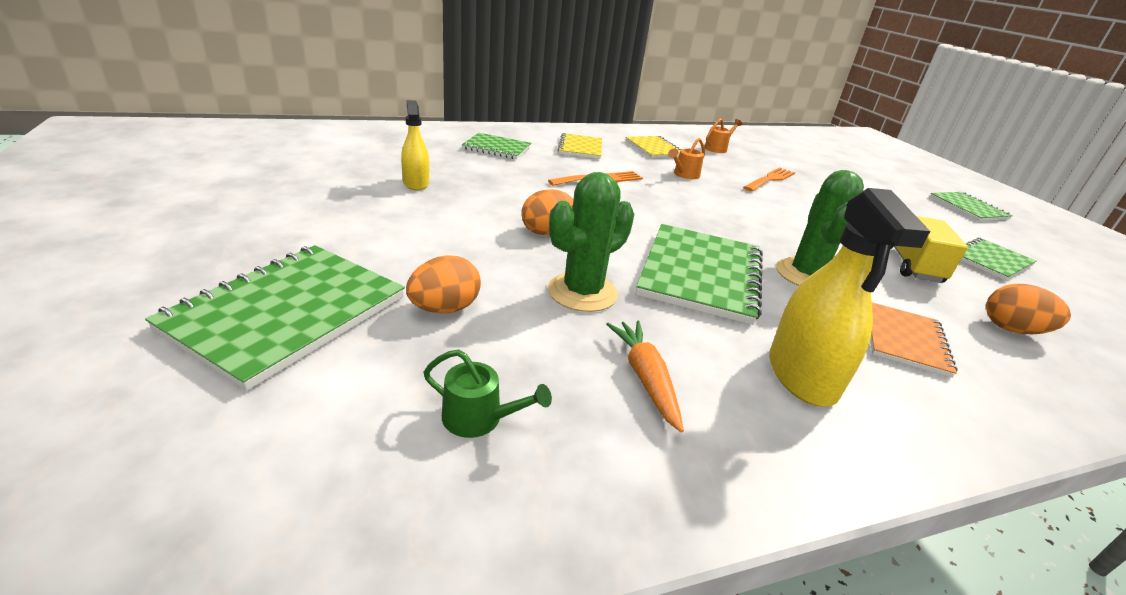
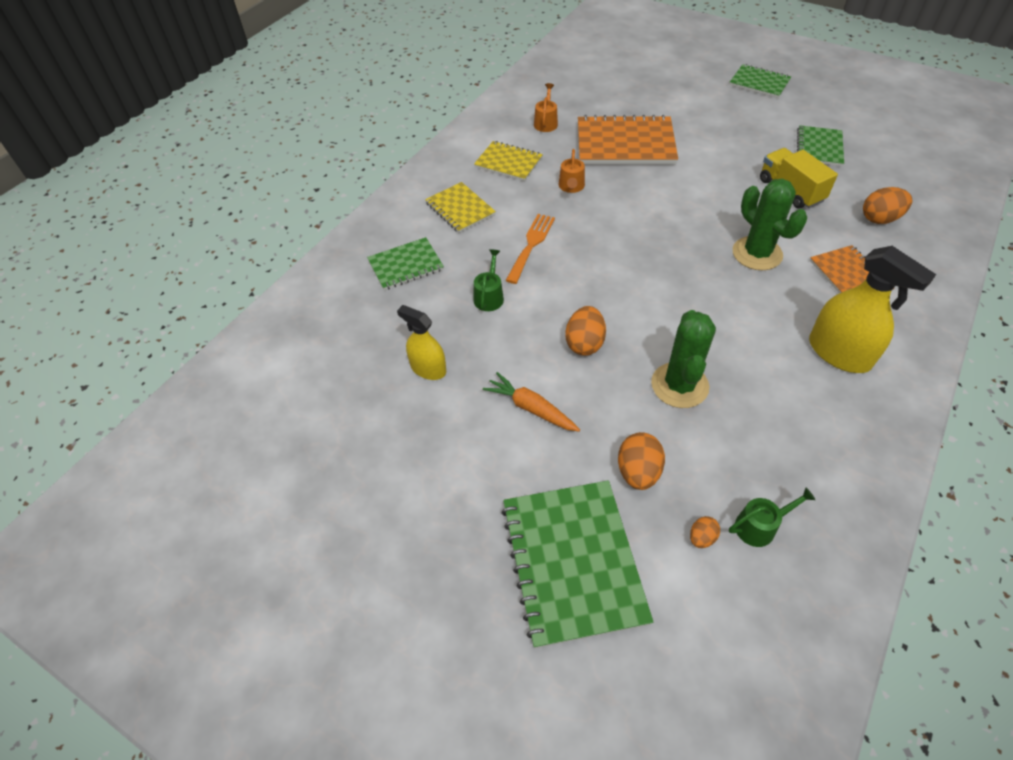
camera: 35 degrees left, 20 degrees up
(410, 381) = (701, 538): none -> orange egg
(522, 181) = (489, 296): none -> green watering can
(645, 378) = (786, 425): orange carrot -> orange carrot (531, 408)
(701, 274) = (711, 306): green notebook -> none
(770, 179) = (625, 143): orange fork -> orange notebook

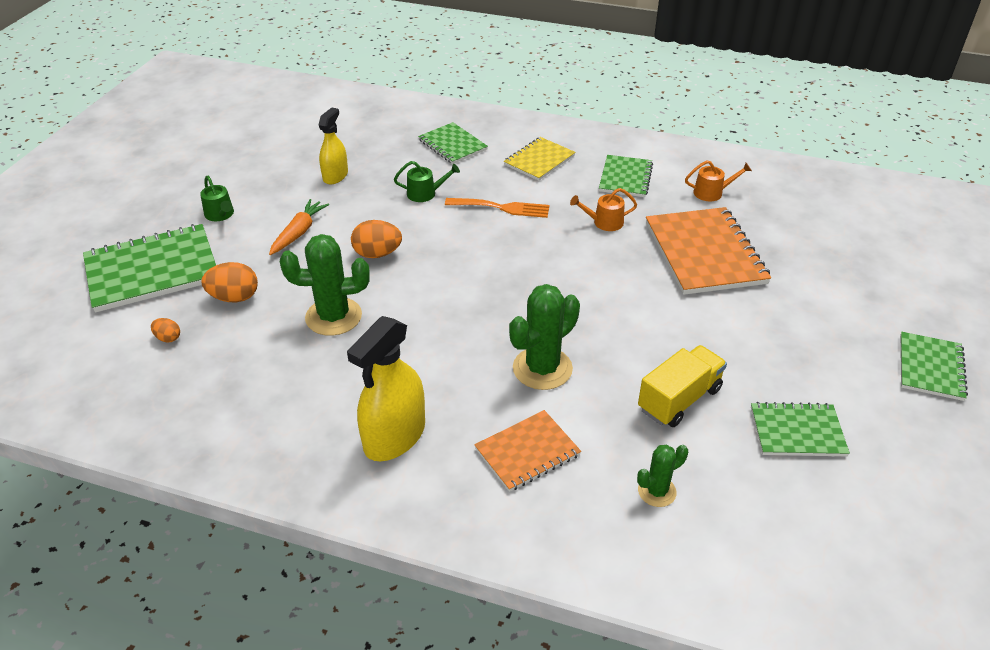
camera: 75 degrees right, 10 degrees down
(508, 162) = (625, 178): yellow notebook -> green notebook
(759, 526) = (177, 373): green watering can -> green watering can (220, 214)
(880, 219) = (657, 491): orange egg -> green cactus

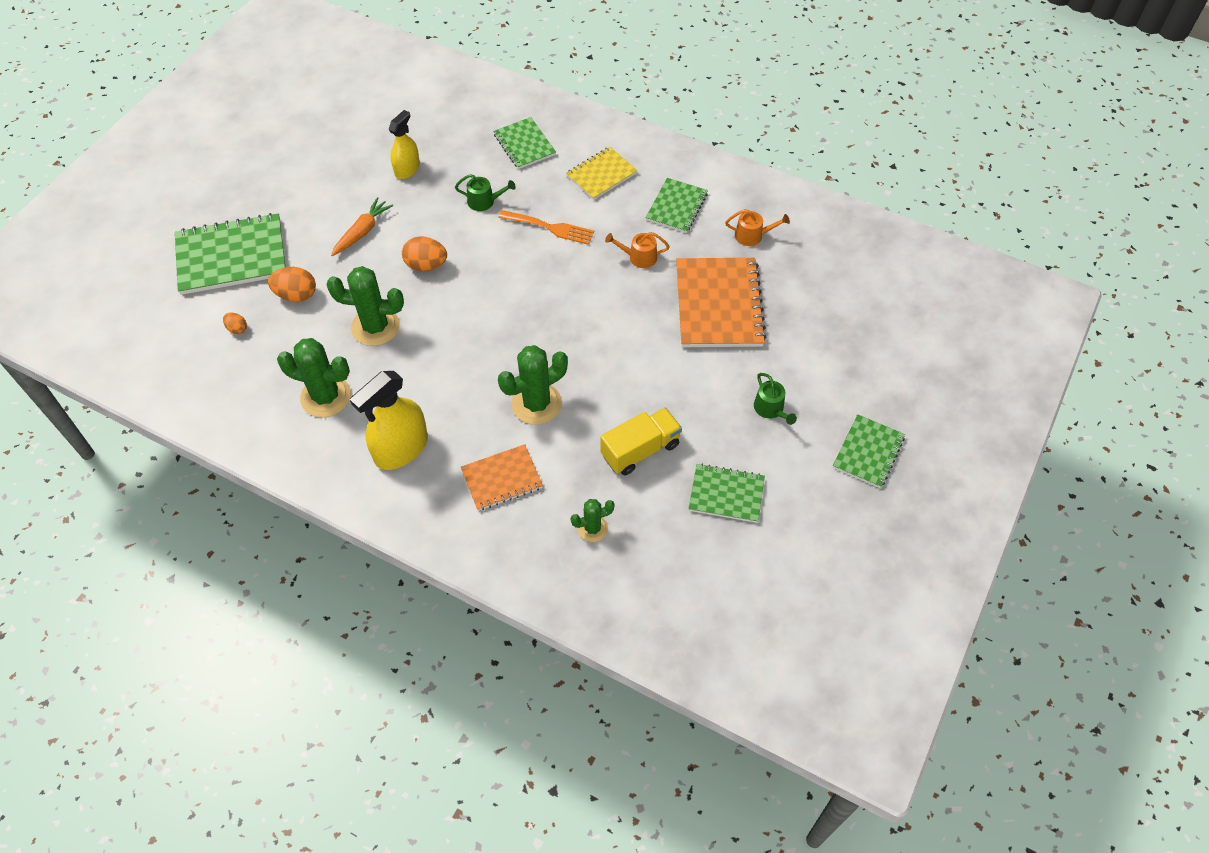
camera: 10 degrees right, 15 degrees up
(220, 214) = (297, 202): green watering can -> green watering can (770, 409)
(289, 393) = (326, 397): none -> green cactus

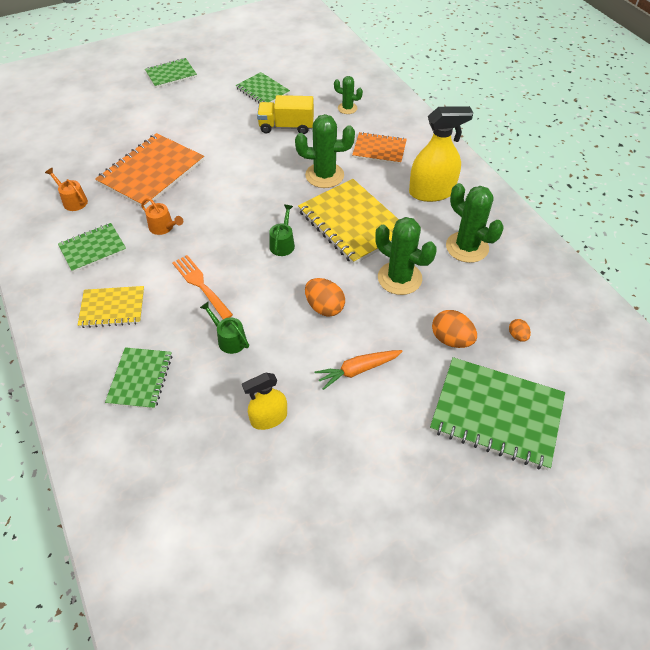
camera: 145 degrees left, 5 degrees down
(461, 361) = (352, 223): none -> yellow notebook
(770, 409) = (193, 111): green watering can -> green watering can (283, 244)

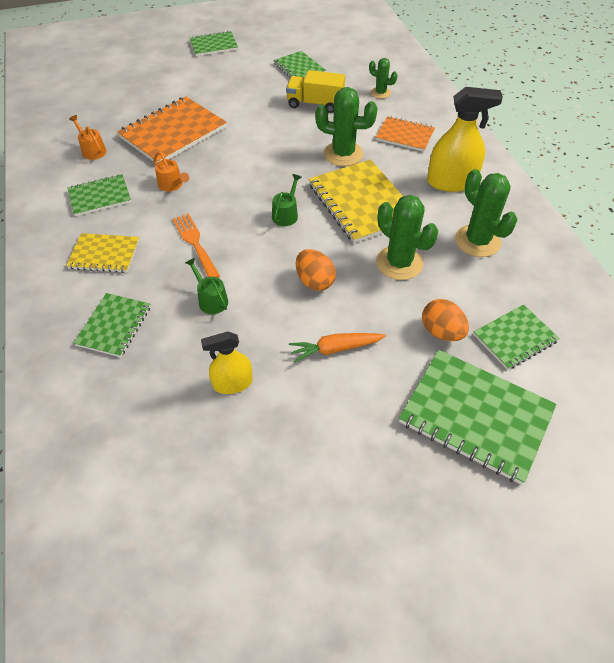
camera: 10 degrees right, 0 degrees up
(517, 336) = (515, 338): orange egg -> green notebook

